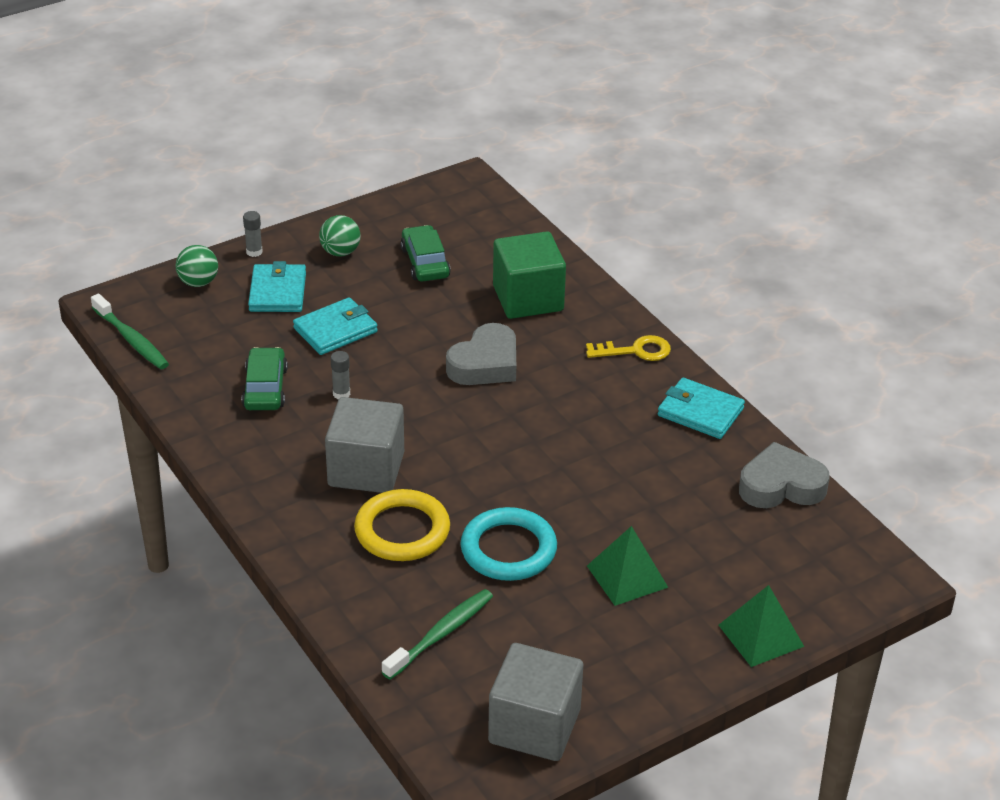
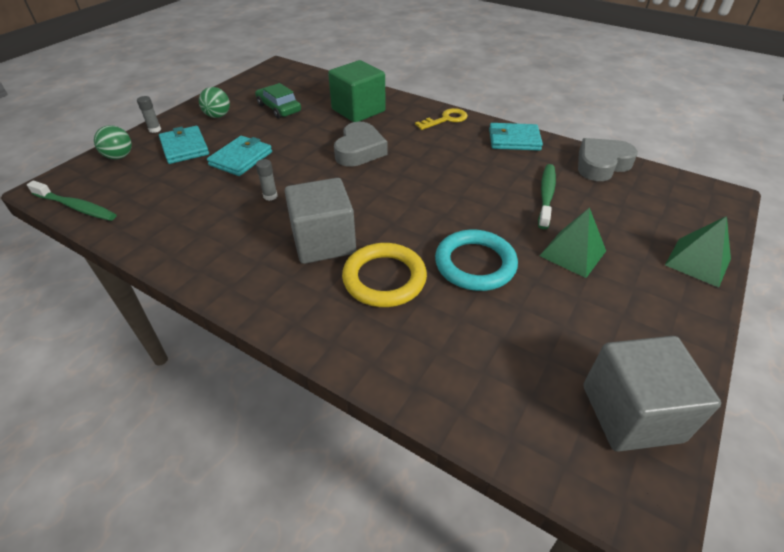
camera: 25 degrees left, 5 degrees up
(265, 388) = (207, 209): green car -> none
(441, 634) = (482, 356): green toothbrush -> green toothbrush (546, 195)

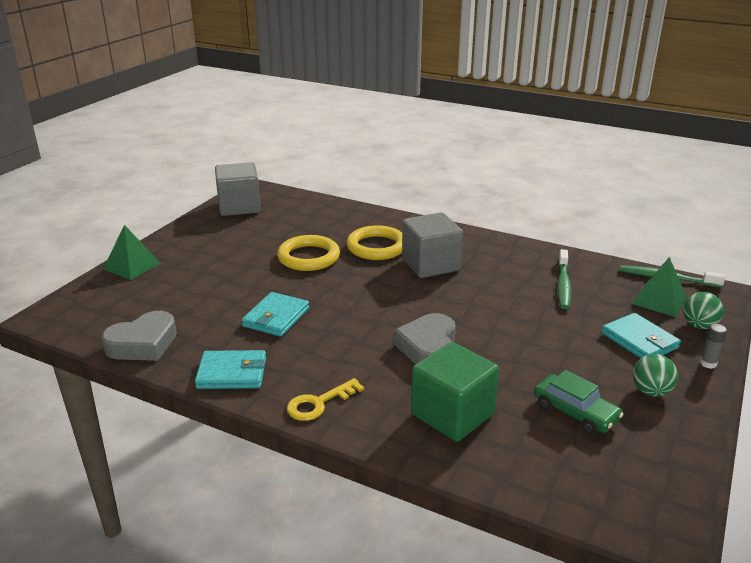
camera: 175 degrees right, 15 degrees down
(241, 158) = (560, 330): turquoise wallet -> turquoise wallet (276, 317)
(270, 196) = (498, 295): grey glue stick -> none
(475, 264) = (308, 257): turquoise ring -> yellow ring
(546, 195) = (226, 308): green toothbrush -> green toothbrush (563, 285)
(573, 253) = (228, 267): green pyramid -> green pyramid (659, 300)

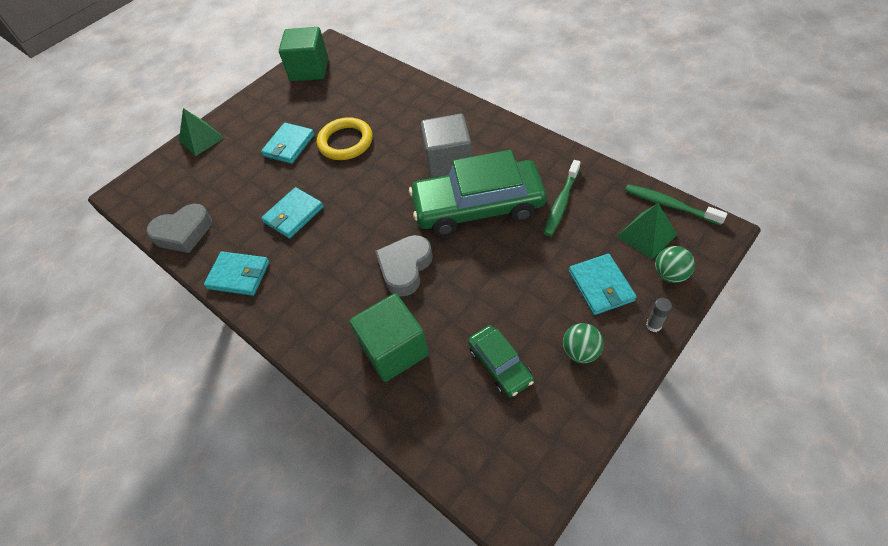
camera: 20 degrees right, 25 degrees up
(239, 207) = (309, 70): grey cube -> green cube
(243, 264) = (289, 145): none -> turquoise wallet
(319, 403) = (293, 319): yellow key -> none
(376, 247) = (409, 134): yellow ring -> none
(480, 294) = (478, 207): none -> green car

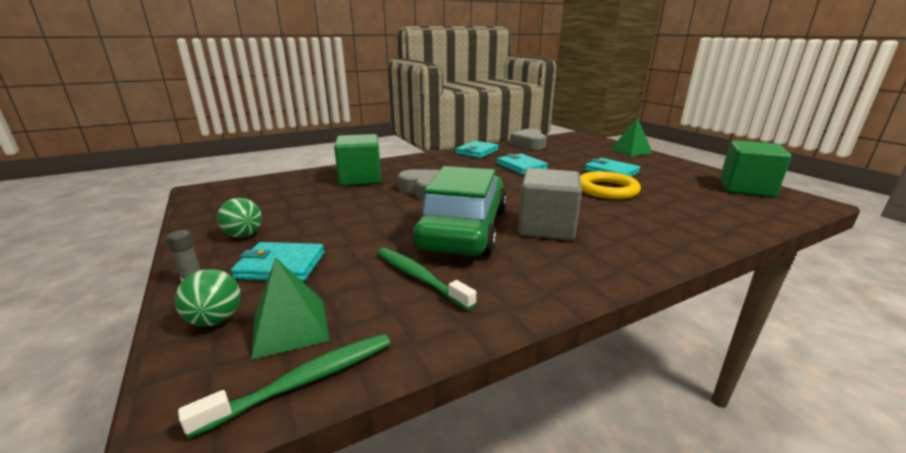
camera: 105 degrees right, 30 degrees down
(500, 365) = (293, 204): green car -> none

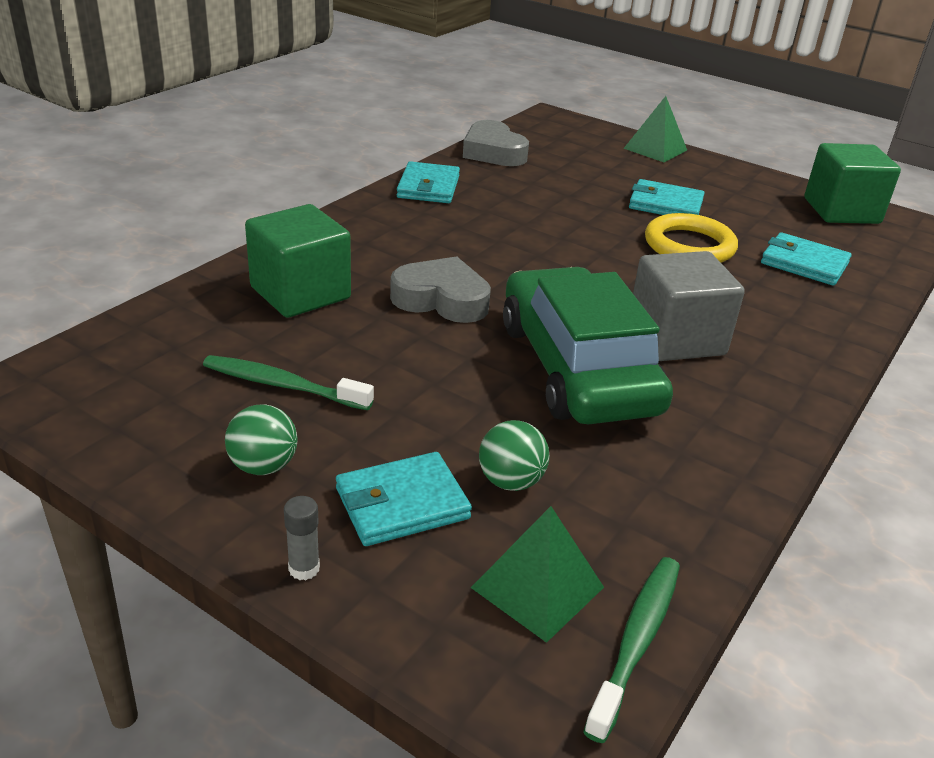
camera: 30 degrees left, 10 degrees up
(215, 320) = (429, 612): green ball -> green ball (510, 481)
(419, 278) = (607, 466): green toothbrush -> green toothbrush (283, 385)
(521, 166) = (532, 214): turquoise wallet -> turquoise wallet (804, 263)

